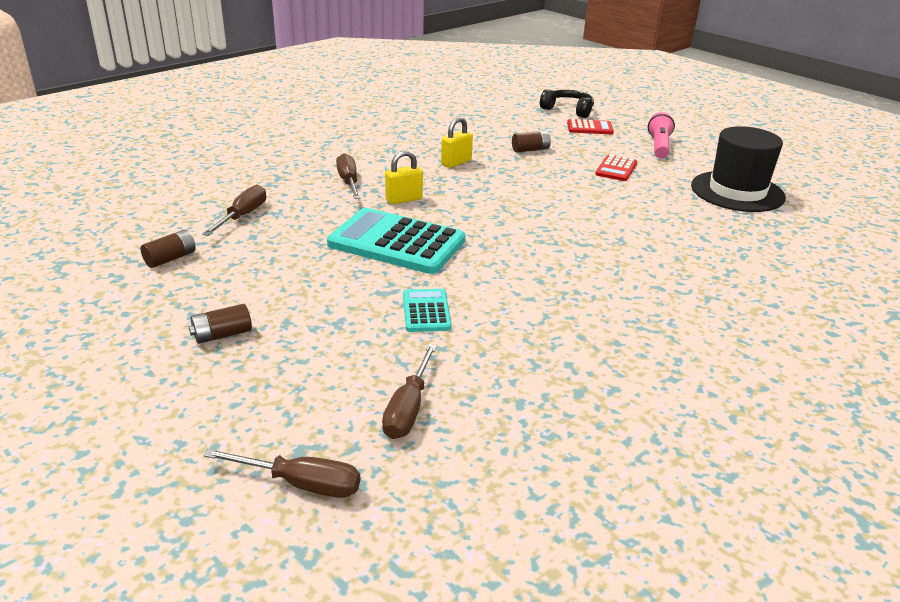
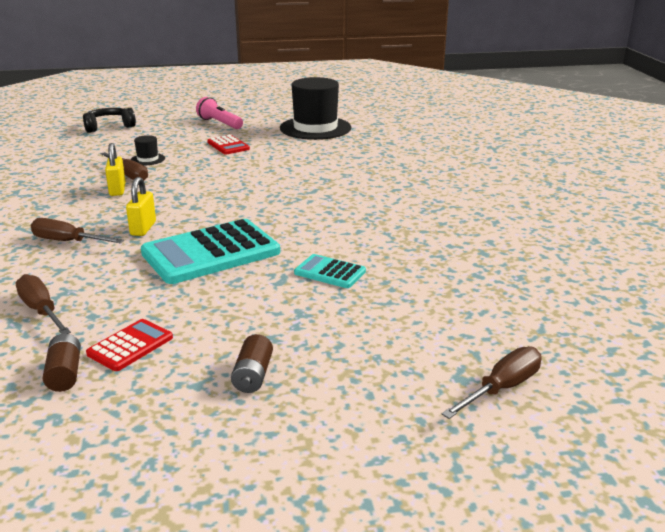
camera: 55 degrees left, 5 degrees down
(408, 409) = (448, 317): brown screwdriver -> brown screwdriver (128, 175)
(530, 150) = (148, 159): brown battery -> black hat
(590, 128) = (152, 131): red calculator -> red calculator (130, 346)

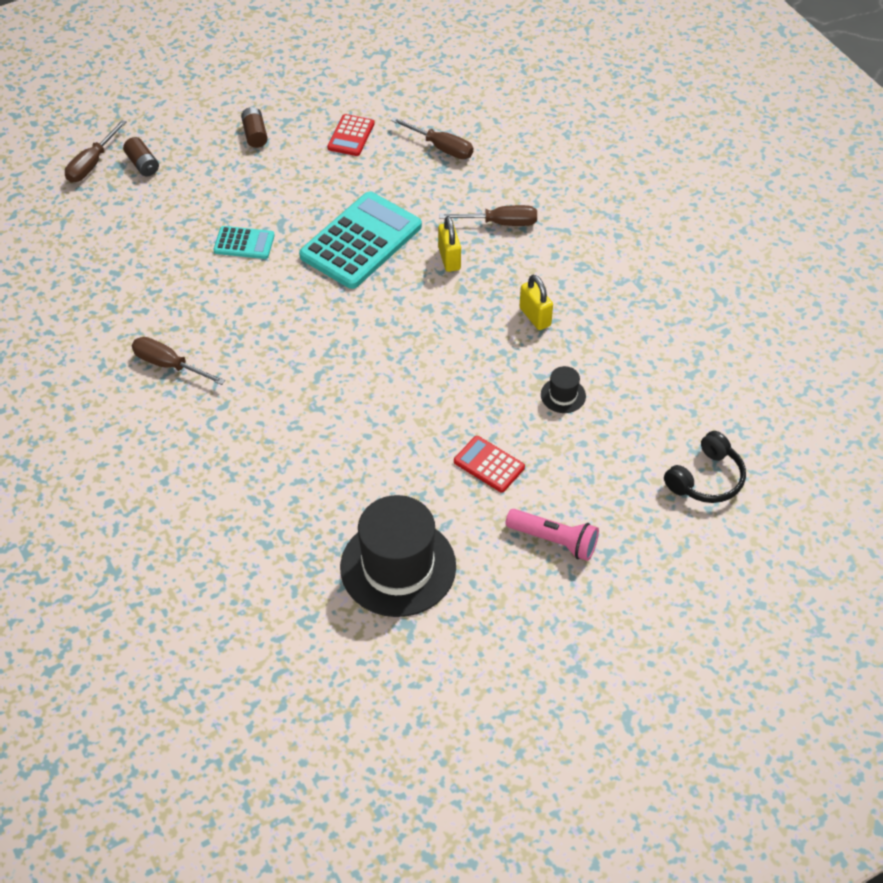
camera: 160 degrees right, 25 degrees up
(64, 374) = (374, 107): brown battery -> brown battery (142, 164)
(128, 175) = (551, 351): brown screwdriver -> brown screwdriver (168, 365)

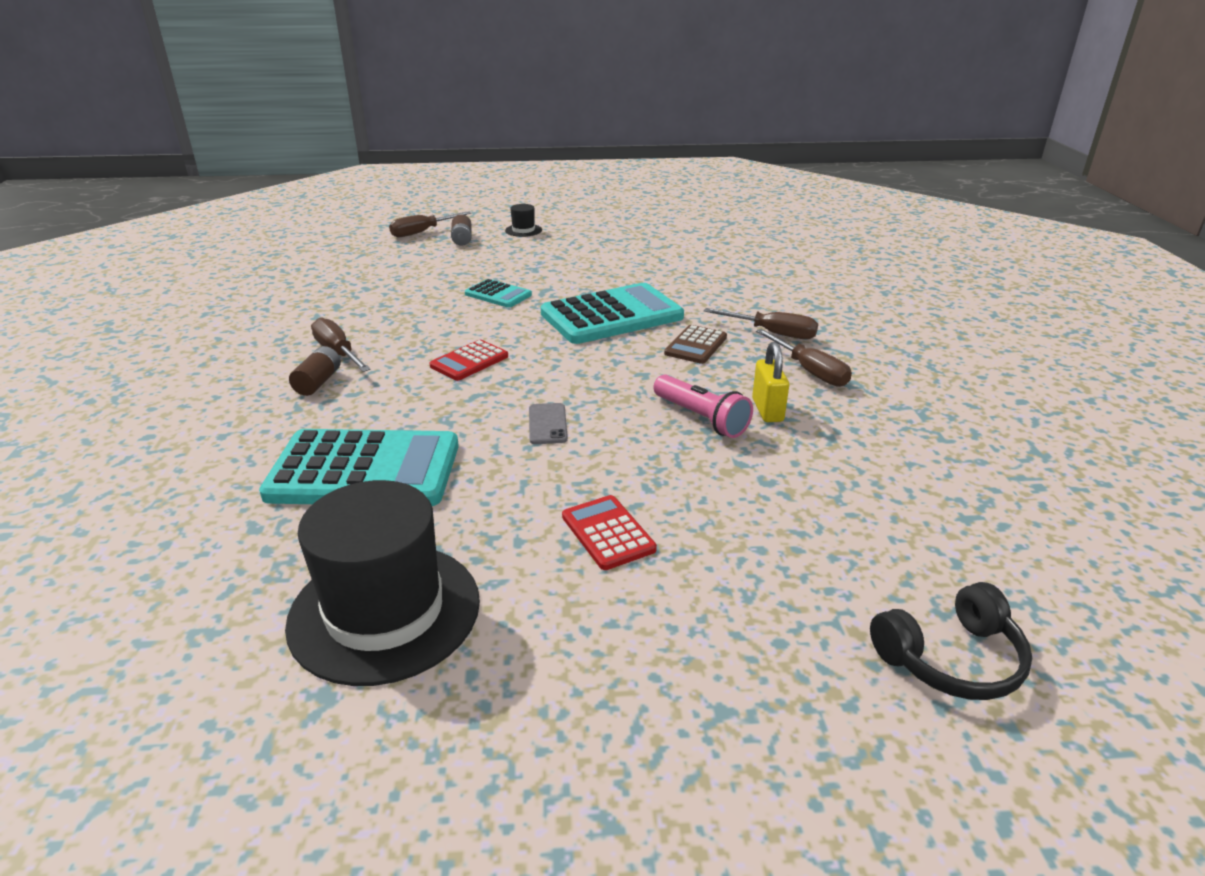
camera: 25 degrees right, 20 degrees down
(255, 134) = (573, 241): brown battery -> brown battery (318, 382)
(297, 473) = (365, 470): none -> turquoise calculator
(351, 136) = (659, 256): red calculator -> red calculator (469, 361)
(391, 385) = (547, 424): none -> grey phone
(441, 147) = (743, 277): brown screwdriver -> brown screwdriver (809, 371)
(449, 259) = (696, 345): yellow padlock -> brown calculator
(554, 540) = (640, 660): pink flashlight -> pink flashlight (701, 418)
(563, 395) = (760, 490): black hat -> black hat (523, 230)

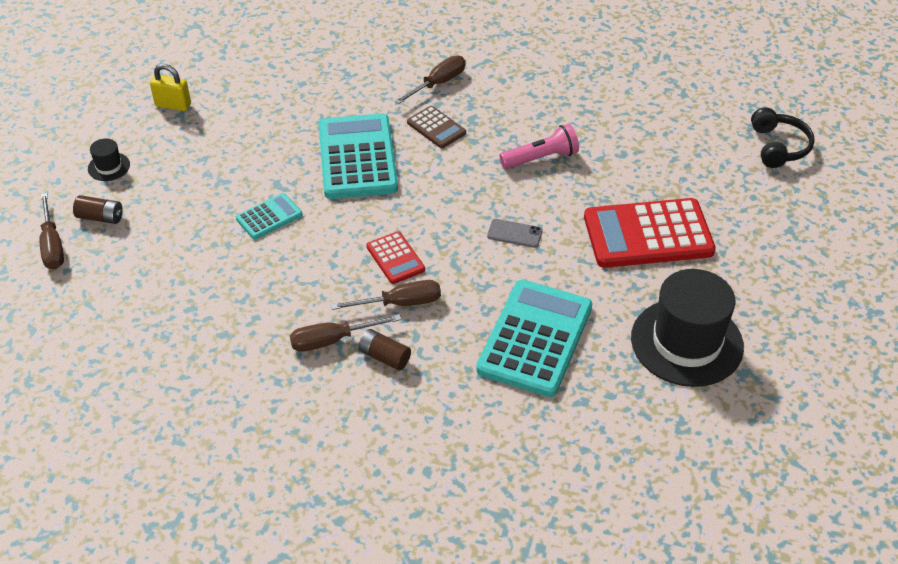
camera: 70 degrees left, 15 degrees up
(607, 533) = (648, 235): red calculator -> red calculator, size x2.02
(767, 410) = (544, 125): yellow padlock -> yellow padlock (173, 105)
(809, 371) = (503, 87): brown screwdriver -> brown screwdriver (400, 303)

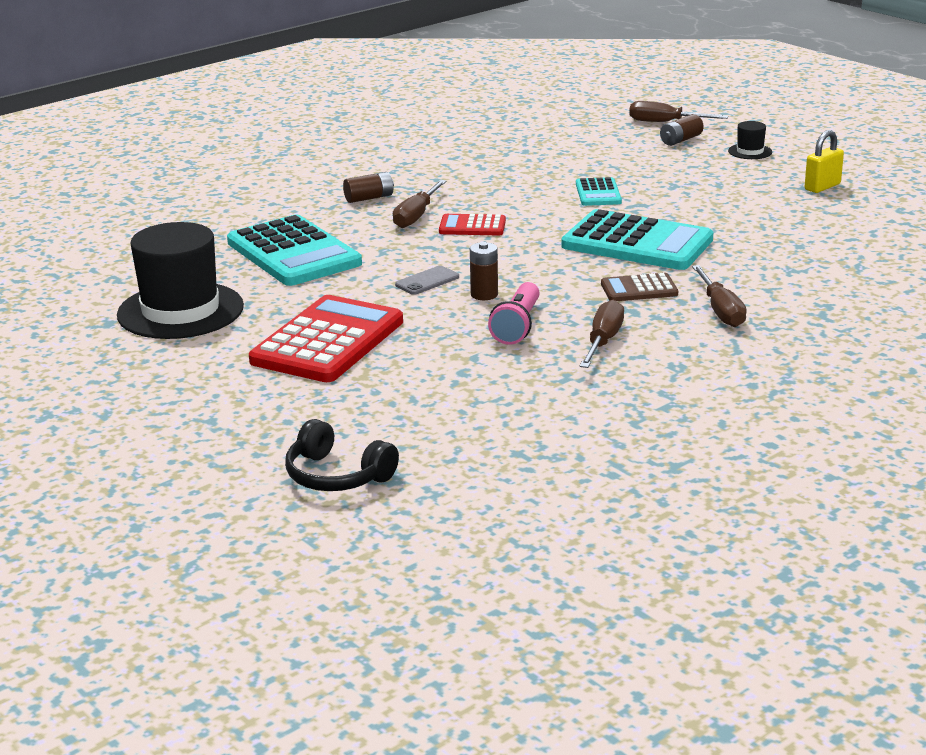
camera: 125 degrees right, 20 degrees down
(332, 340) = (415, 186): brown screwdriver -> brown screwdriver (603, 341)
(510, 194) = (484, 294): none -> brown battery

